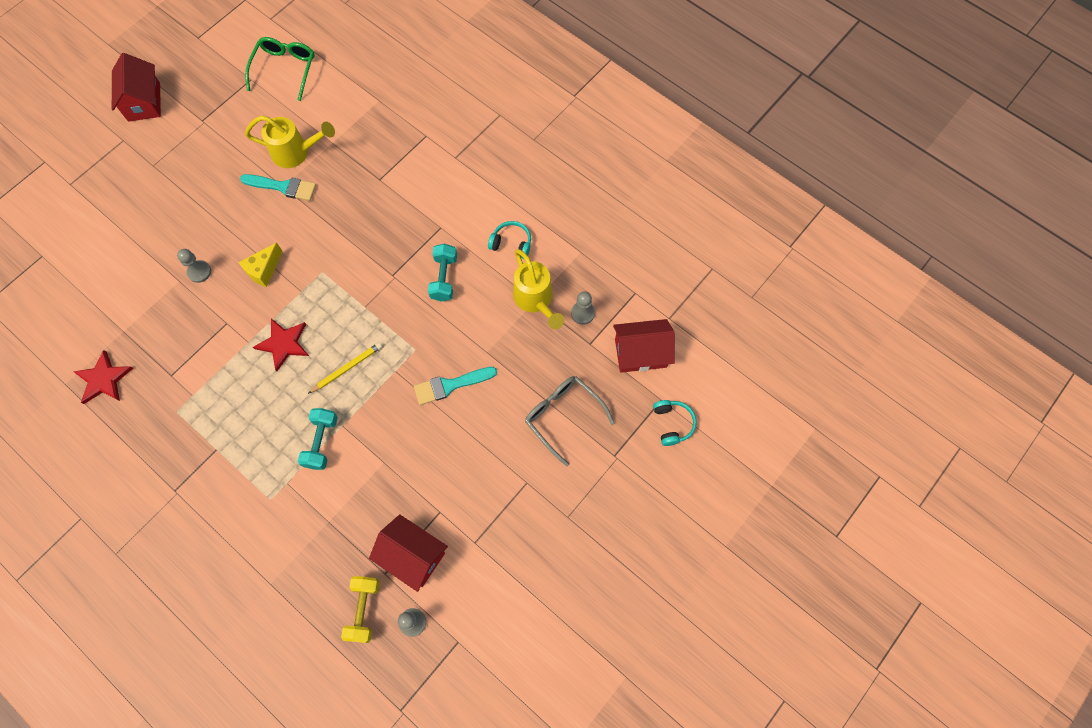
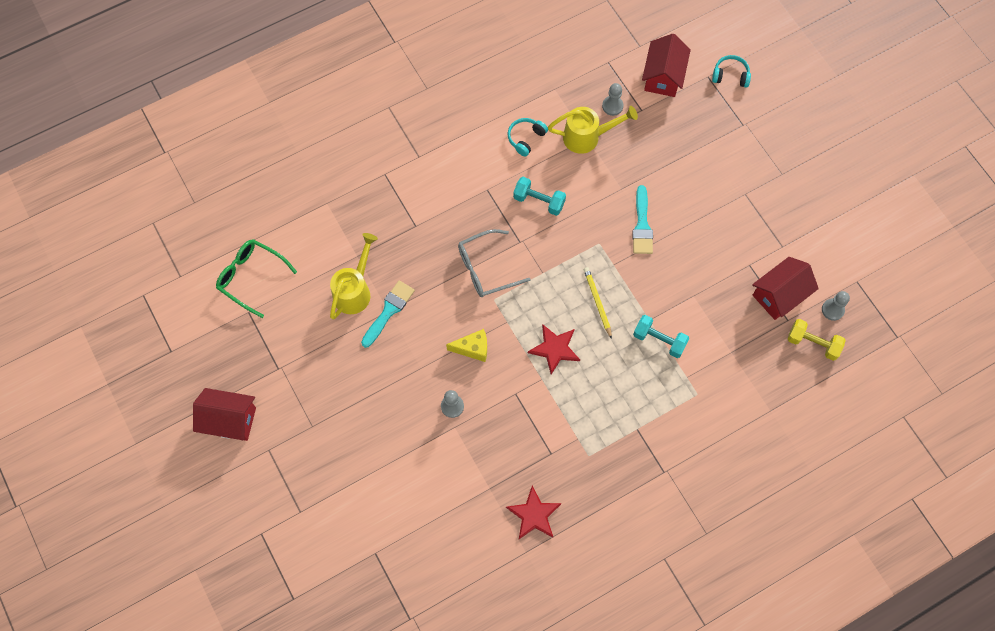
camera: 70 degrees left, 0 degrees up
(264, 270) = (473, 348): yellow cheese -> yellow cheese turned 60 degrees counterclockwise
(563, 416) = (698, 150): grey glasses -> grey glasses (486, 268)

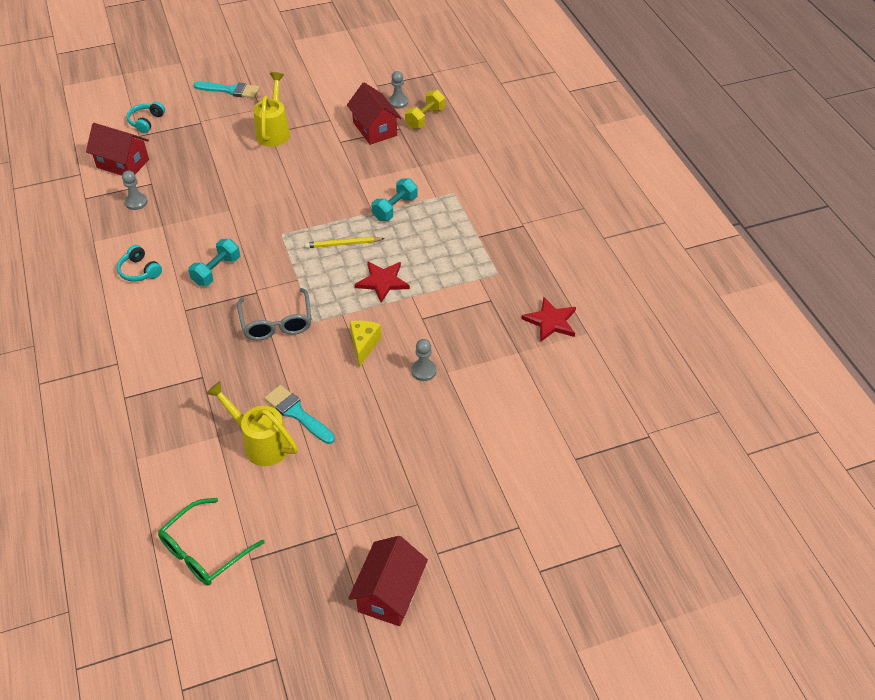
camera: 80 degrees left, 20 degrees down
(587, 137) = (161, 225): yellow watering can -> yellow watering can (274, 131)
(642, 225) = (274, 202): turquoise brush -> turquoise brush (230, 90)

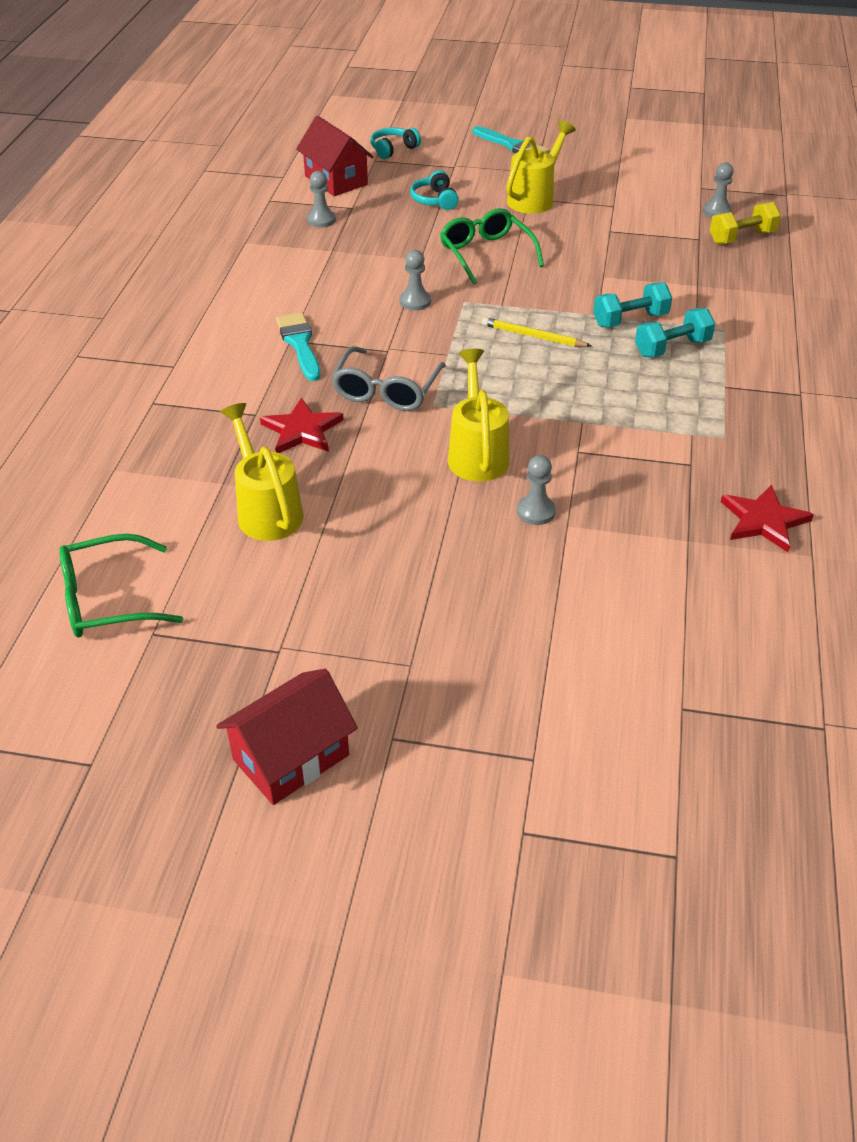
camera: 30 degrees right, 5 degrees down
(139, 271) = (271, 285): turquoise headphones -> turquoise headphones (434, 200)
(216, 271) = (357, 314): turquoise dumbbell -> turquoise dumbbell (672, 348)
(249, 246) = (415, 302): none -> grey pawn
(271, 190) = (486, 254): none -> green glasses
(297, 413) = (335, 496): turquoise brush -> turquoise brush (299, 344)
(364, 345) = (477, 453): yellow cheese -> yellow watering can
(375, 129) = (665, 230): red house -> none
(382, 282) = (554, 393): red star -> red star (302, 430)

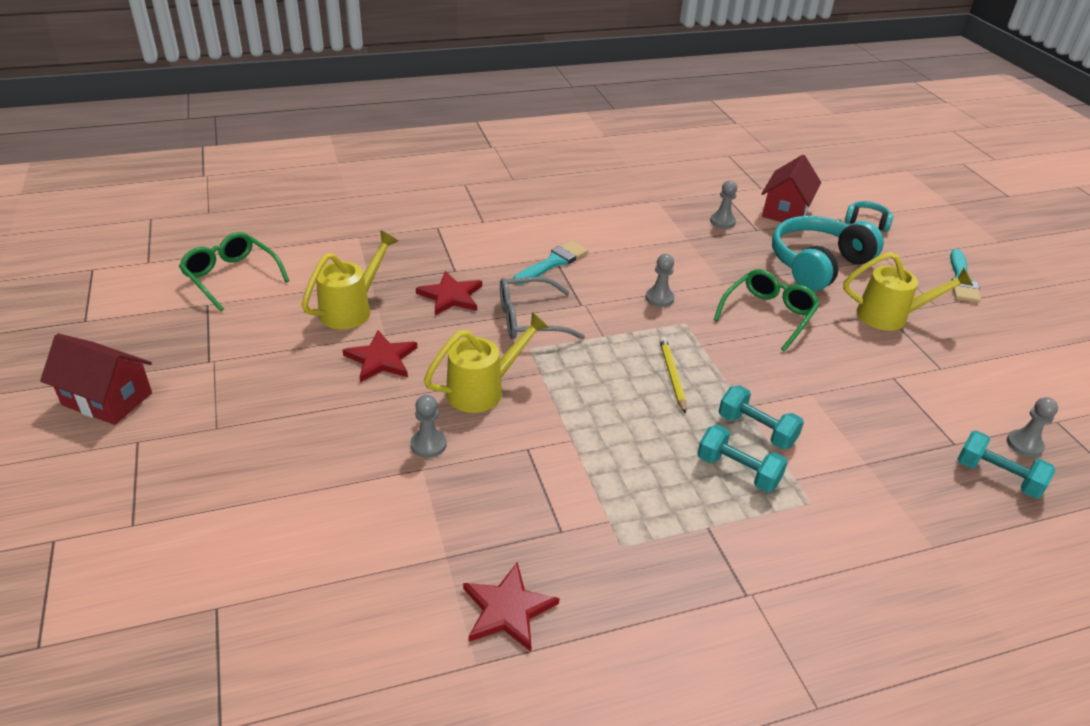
camera: 60 degrees right, 5 degrees down
(377, 510) = (381, 359): none -> red star
(434, 200) = (817, 264): turquoise headphones -> turquoise headphones, size x2.13
(742, 237) = (997, 477): yellow dumbbell -> turquoise dumbbell

